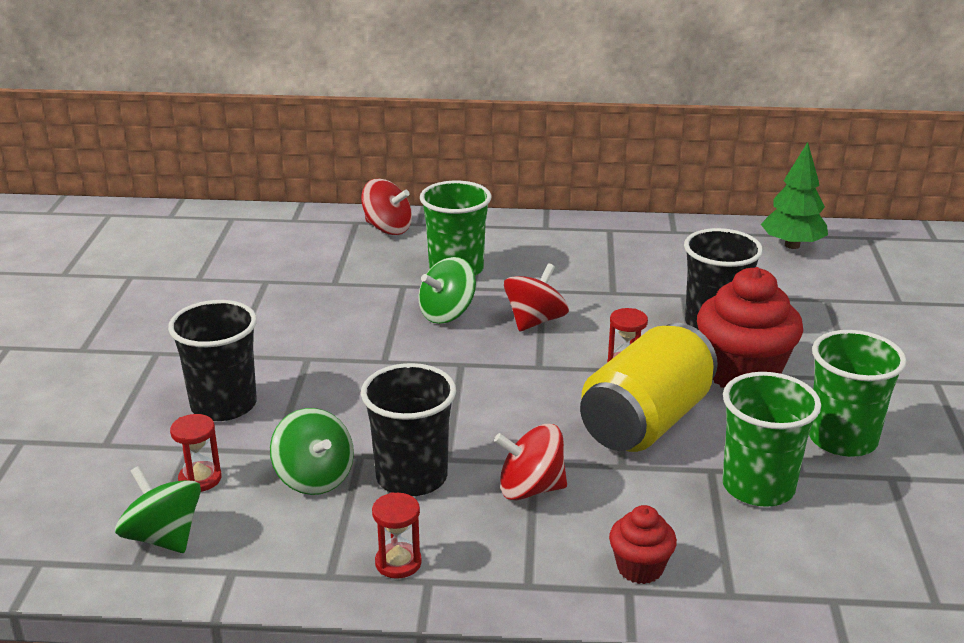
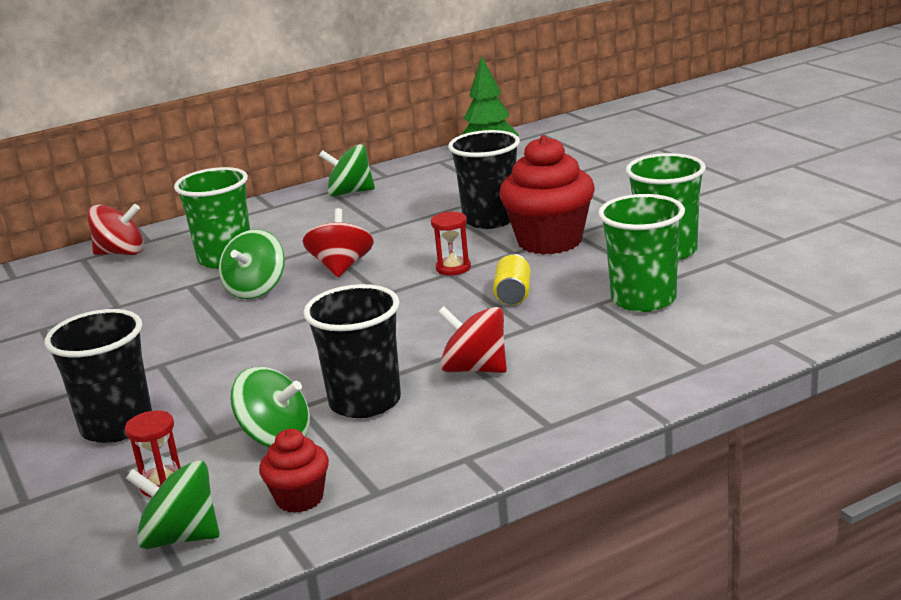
camera: 30 degrees left, 5 degrees down
(398, 563) = (426, 458): red hourglass -> none
(530, 489) = (475, 369): red spinning top -> red spinning top turned 60 degrees clockwise
(624, 238) = (350, 192): none -> green spinning top
(640, 568) = (620, 379): red cupcake -> red cupcake (300, 498)
(646, 421) = (513, 294): yellow can -> yellow can, size x0.43

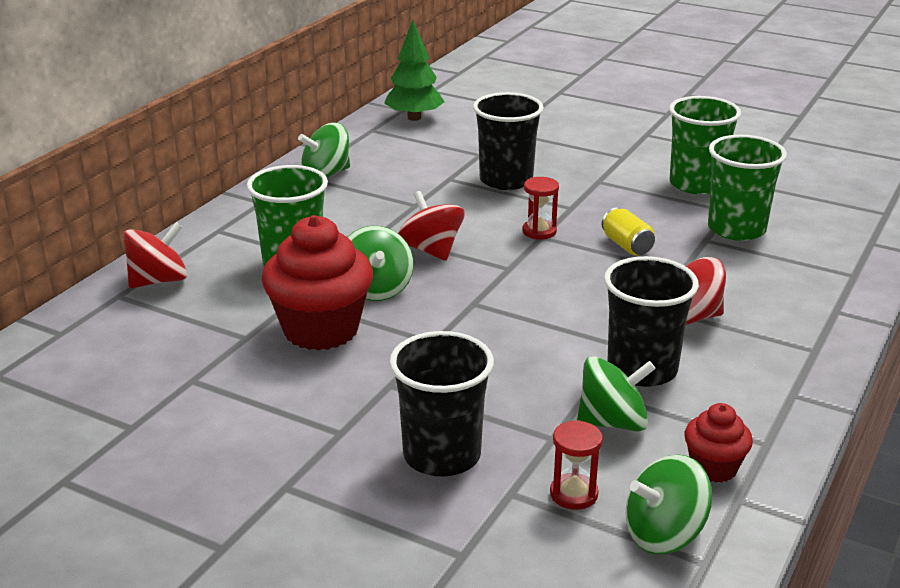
camera: 35 degrees left, 5 degrees up
(549, 241) = (588, 191): red cupcake -> red cupcake (321, 330)

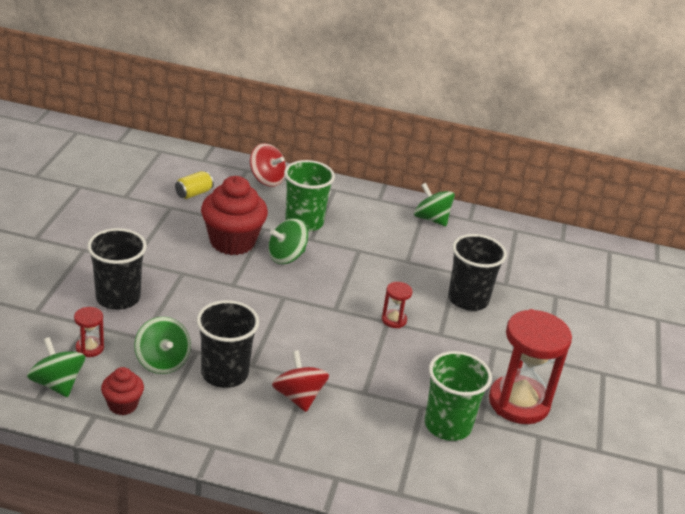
camera: 70 degrees right, 5 degrees up
(414, 118) = (550, 247): green tree -> none
(431, 250) = (345, 274): red spinning top -> none
(627, 245) = (392, 364): yellow can -> yellow can (194, 193)
(696, 184) = (518, 402): green cup -> red hourglass

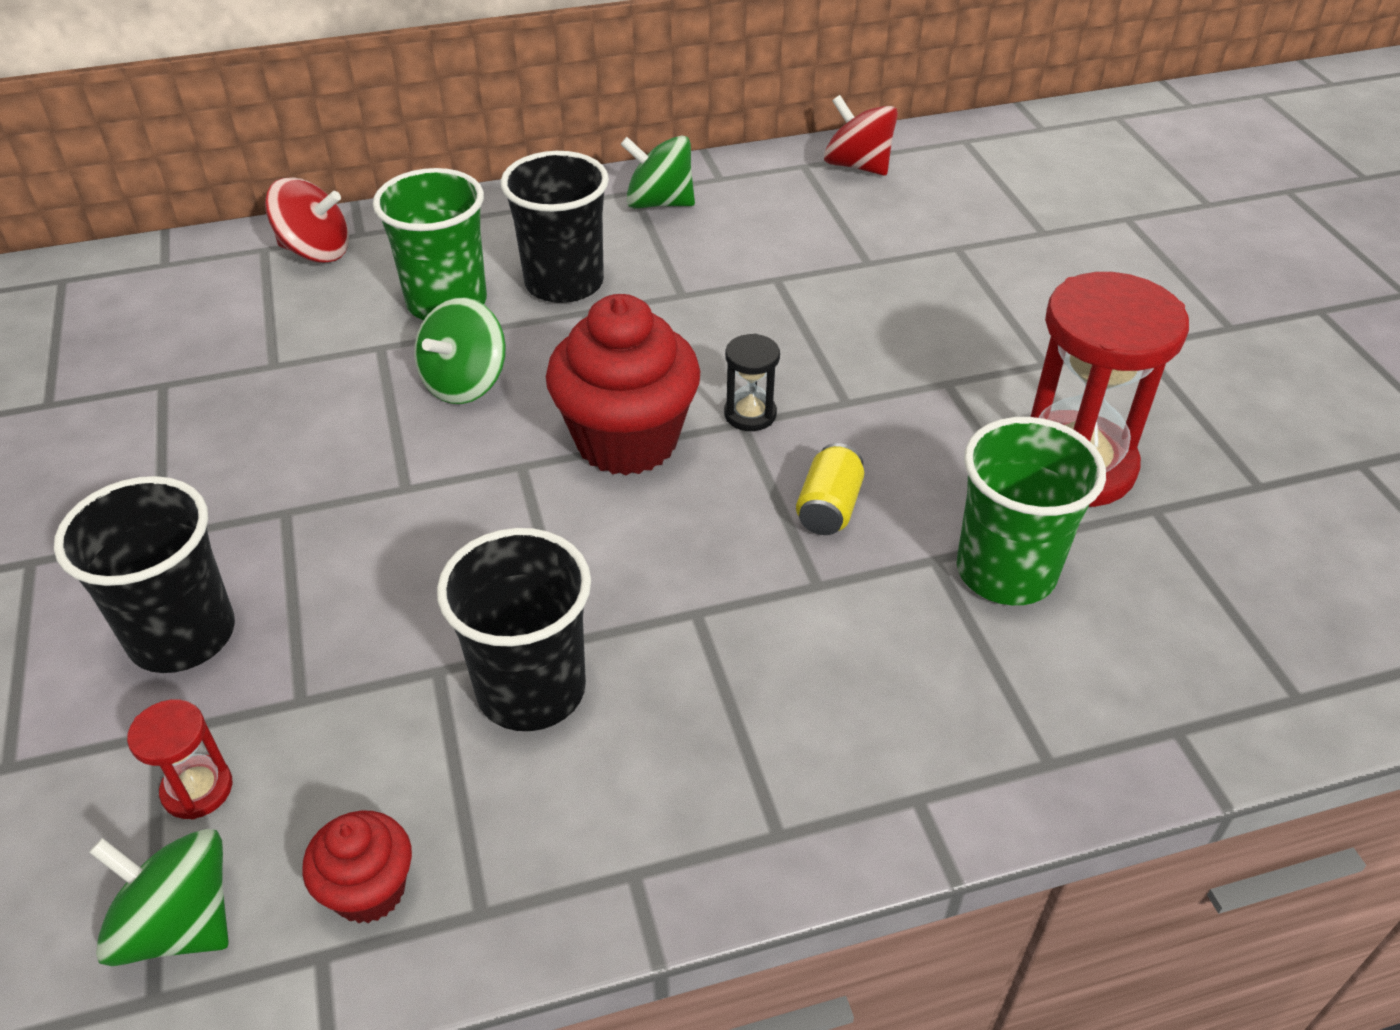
camera: 25 degrees left, 10 degrees up
(162, 361) = (383, 733): green spinning top -> none
(194, 193) = (191, 337): yellow can -> yellow can (829, 508)
(232, 242) = (339, 400): red cupcake -> red cupcake (627, 440)
(298, 397) = (710, 661): red spinning top -> red spinning top (857, 166)
(394, 320) = (750, 414): red hourglass -> black hourglass
(468, 299) = (835, 317): black cup -> black cup (564, 283)

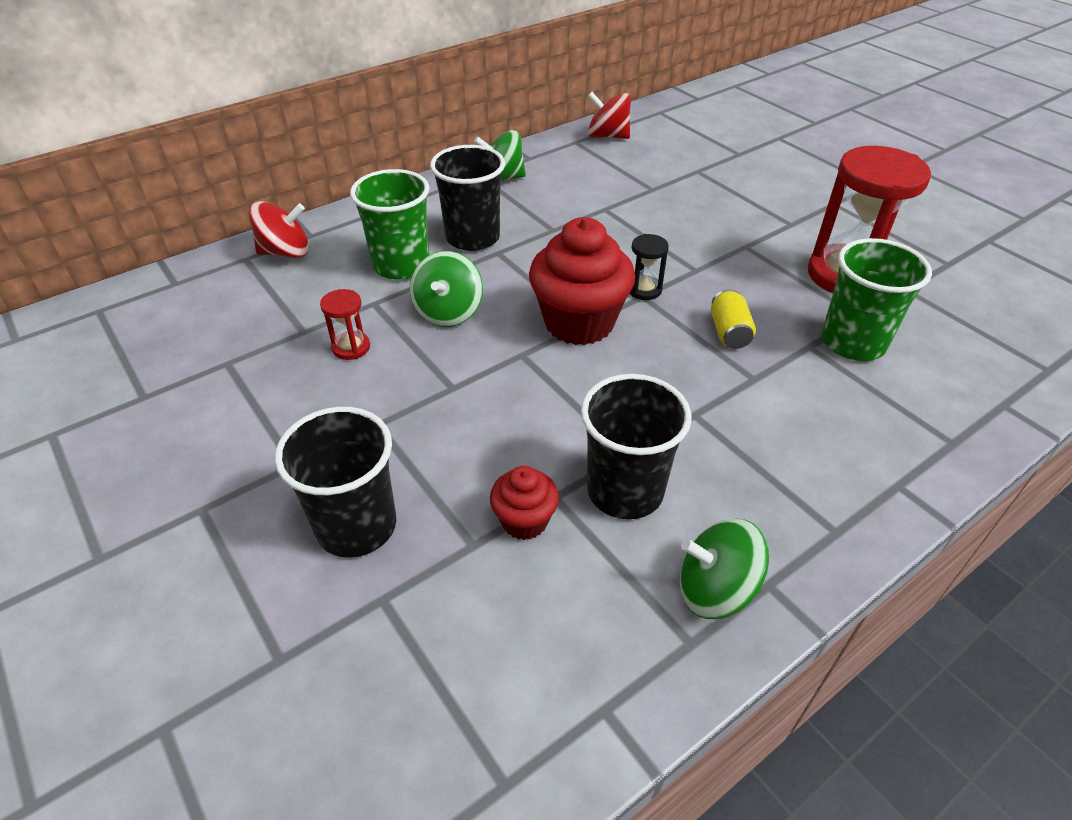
camera: 20 degrees left, 0 degrees up
(179, 924) = (489, 725): green spinning top -> green spinning top (715, 590)
(197, 789) = (439, 627): red hourglass -> red hourglass (351, 347)
(369, 890) = (607, 654): red cupcake -> red cupcake (524, 521)

